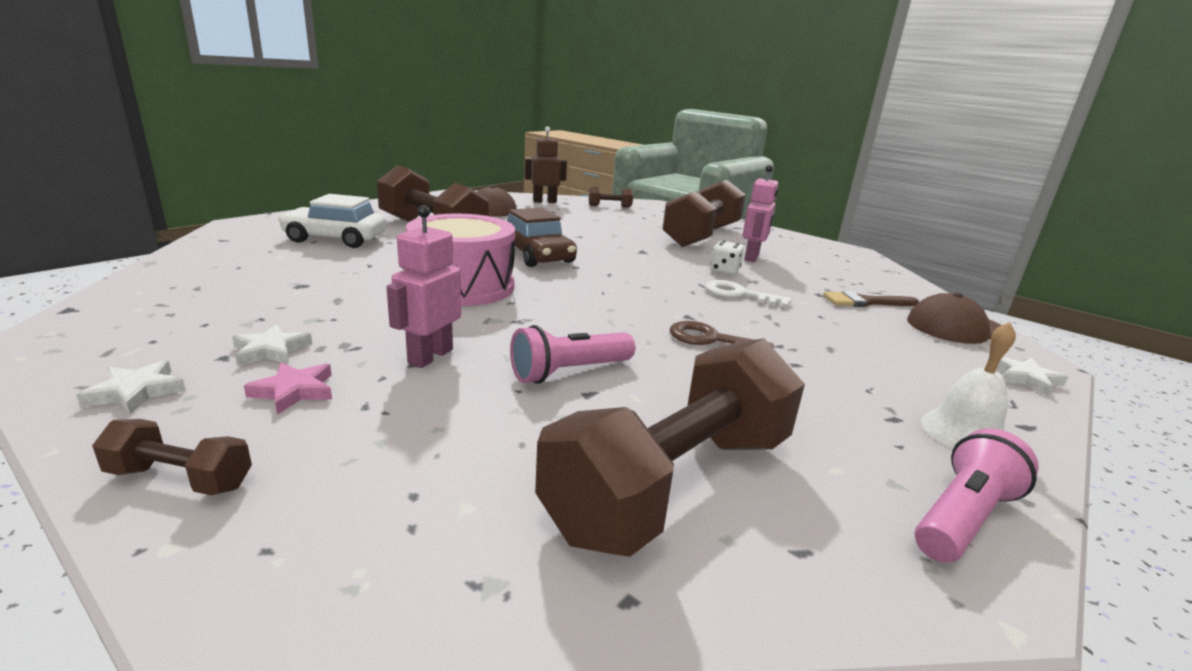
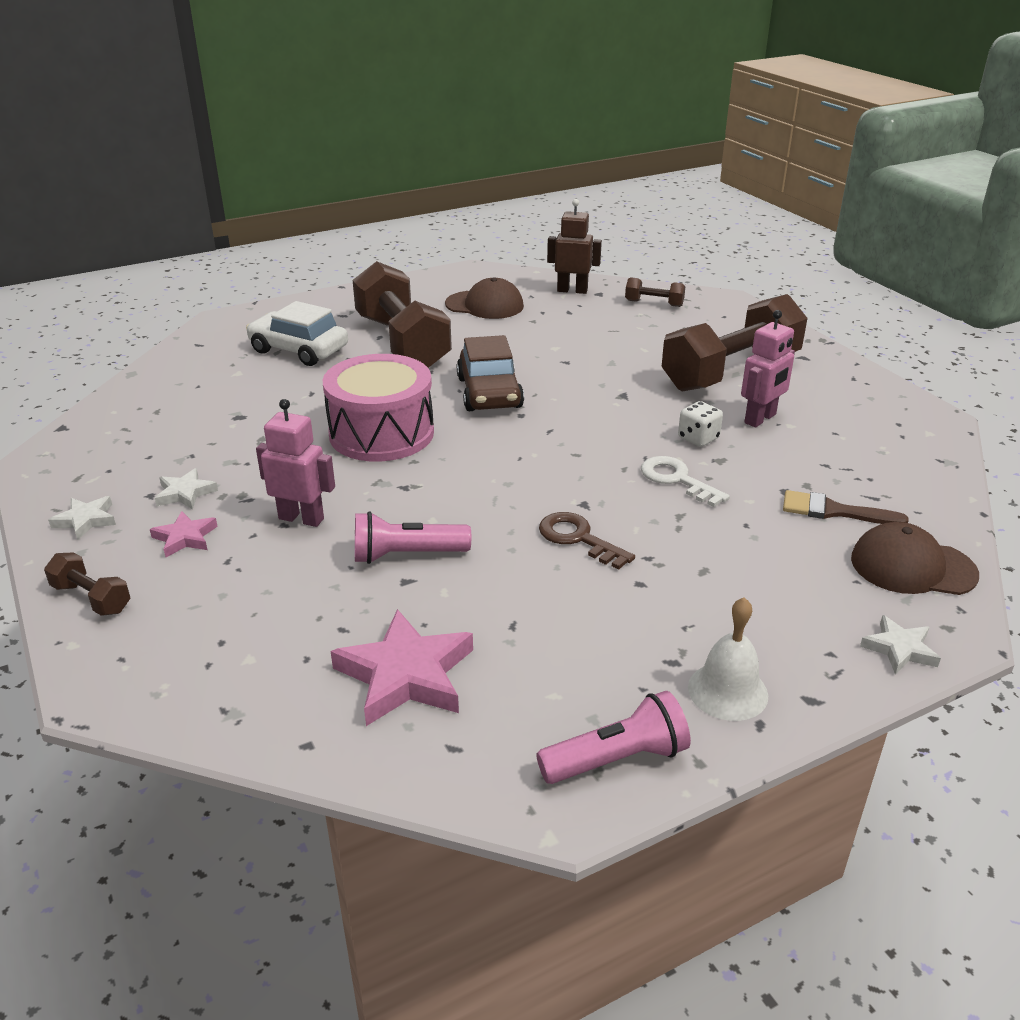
camera: 25 degrees right, 10 degrees up
(430, 356) = (301, 518): pink robot -> pink robot turned 60 degrees clockwise
(673, 483) = (406, 675): brown dumbbell -> pink star

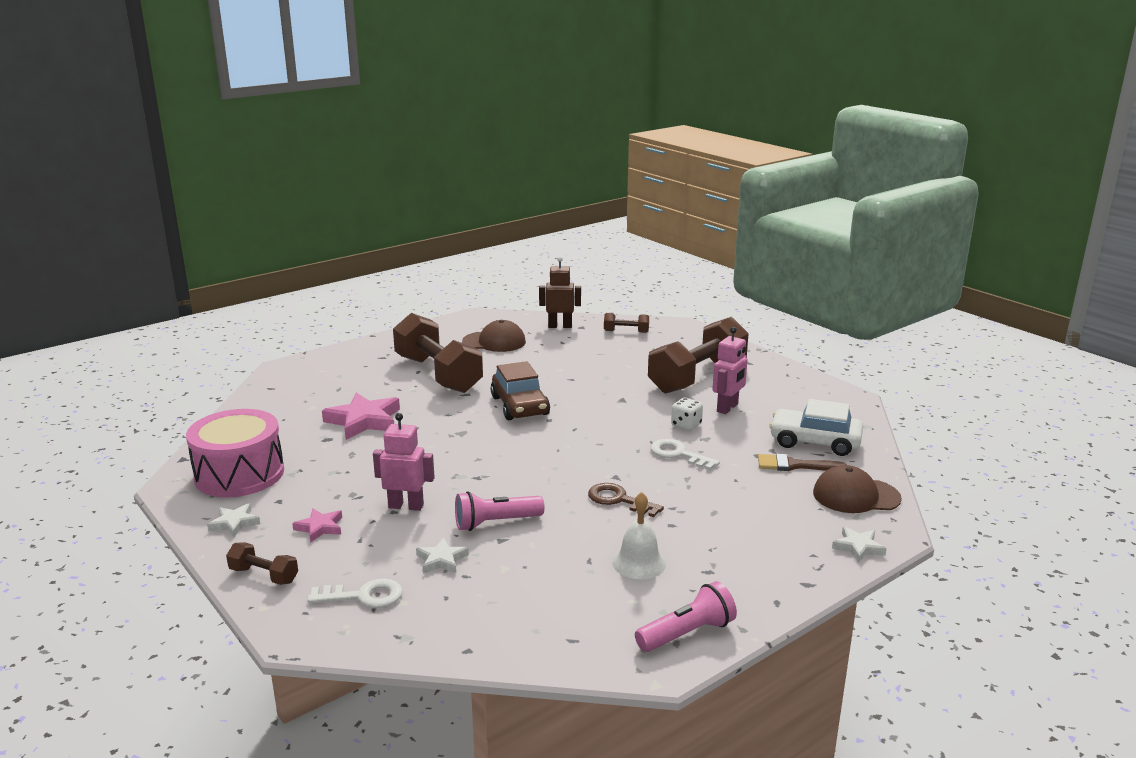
camera: 10 degrees left, 10 degrees down
(185, 493) = (306, 497): white star -> white star (441, 560)
(203, 644) = (364, 596): none -> white key
(299, 350) = (356, 386): white car -> white car (814, 442)
(381, 433) = (446, 441): pink drum -> pink drum (239, 474)
(406, 675) = (523, 599): pink star -> pink star (364, 421)
(727, 691) = (750, 585): white bell -> white bell (639, 563)

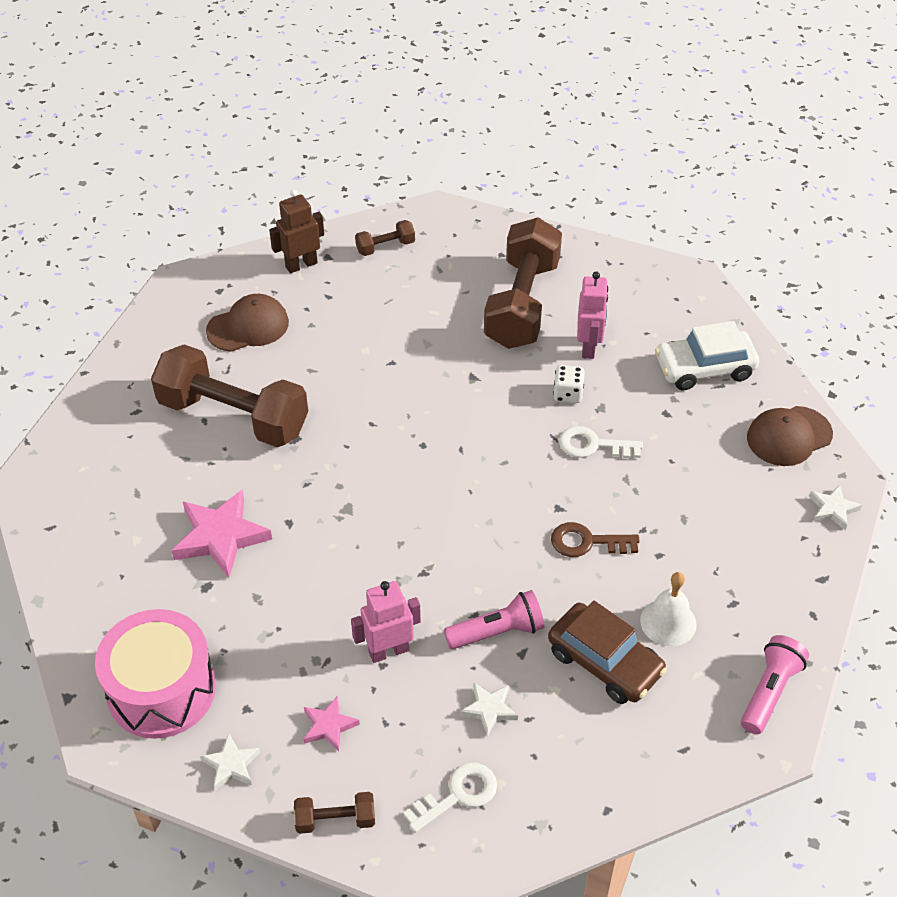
camera: 30 degrees left, 25 degrees up
(496, 523) = (497, 632): pink flashlight -> pink flashlight turned 150 degrees counterclockwise
(520, 406) = (373, 435): brown car -> brown car (605, 662)
(794, 465) = (709, 414): brown brush -> none

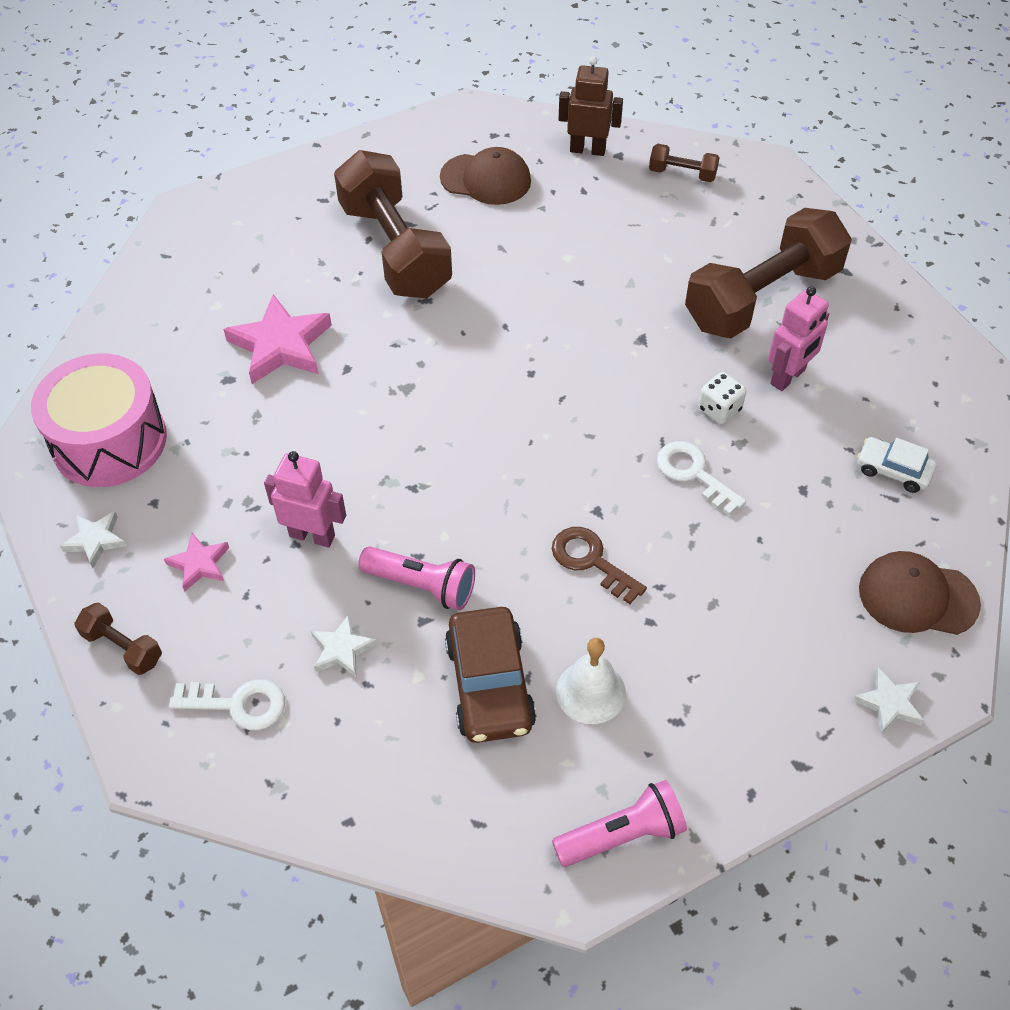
camera: 40 degrees right, 5 degrees up
(704, 368) = (893, 470): white car -> white car, size x0.59

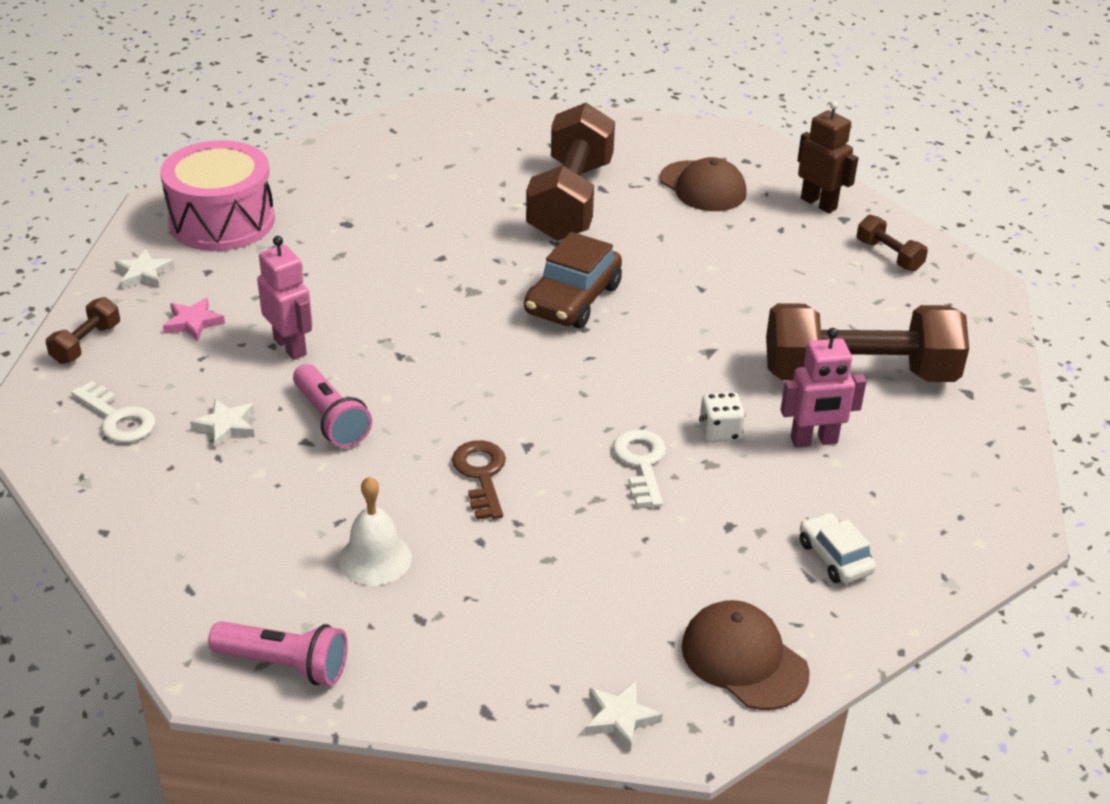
camera: 35 degrees right, 15 degrees down
(123, 647) = (86, 343): brown dumbbell -> brown dumbbell turned 45 degrees clockwise
(280, 345) = (409, 221): pink star -> none
(490, 684) = (304, 509): brown car -> brown car (573, 299)

